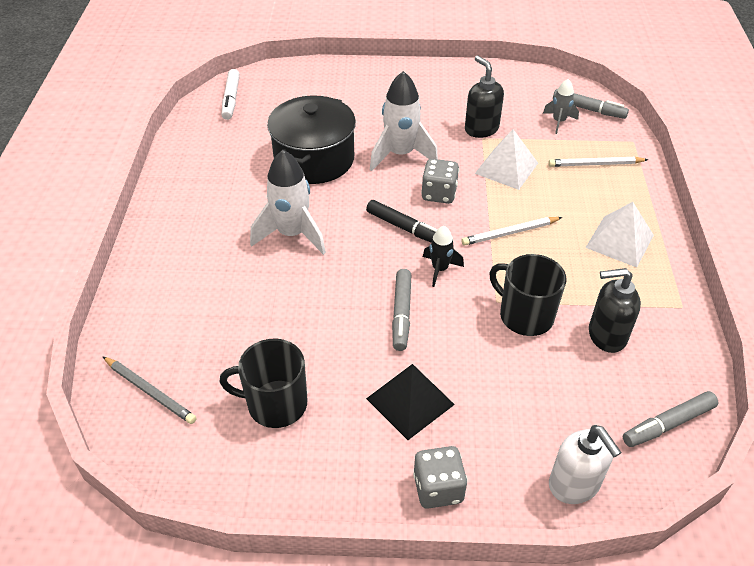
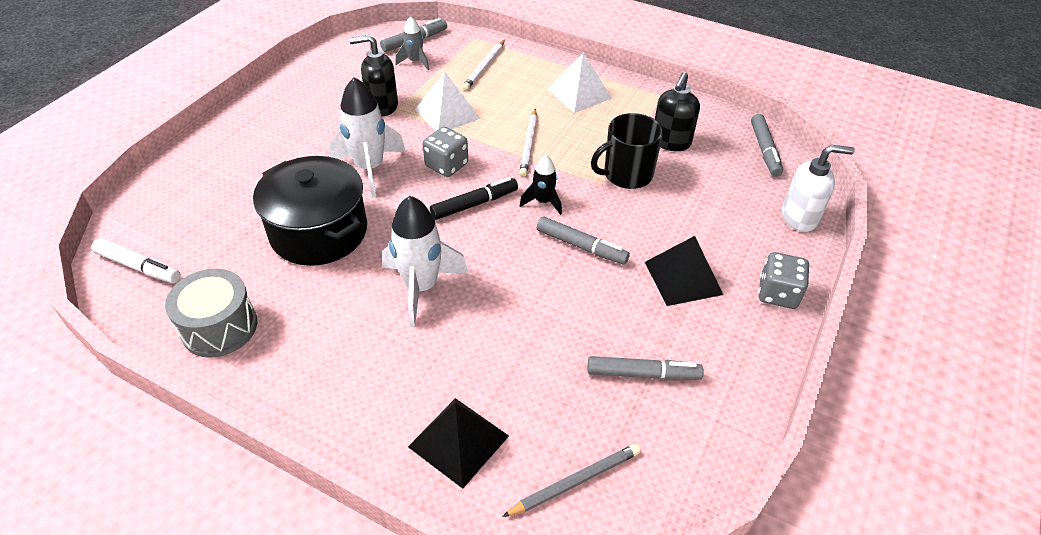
camera: 65 degrees left, 0 degrees up
(159, 311) = (458, 441): none -> black pyramid
(200, 156) = (219, 327): none -> grey drum
(275, 404) = (643, 374): black mug -> grey marker

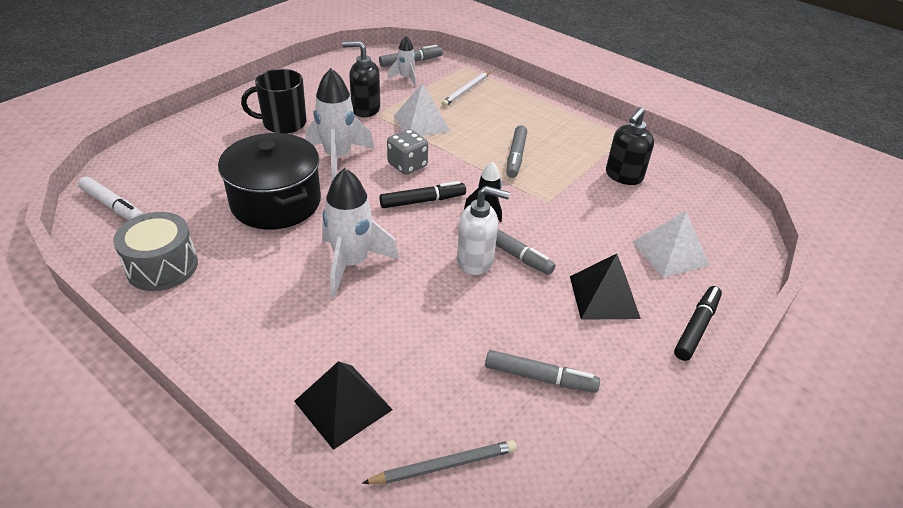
camera: 10 degrees right, 5 degrees down
(415, 62) = (406, 78): grey rocket -> white rocket
(529, 144) = (488, 159): white pencil -> none
(579, 93) = (547, 123): white pyramid -> white pyramid (670, 253)
(626, 174) = (573, 197): black mug -> black mug (283, 123)
(764, 150) = (714, 196): grey marker -> grey marker (515, 156)
(777, 294) = (696, 327): grey dice -> black marker
(799, 217) = (736, 261): white soap dispenser -> white soap dispenser (475, 261)

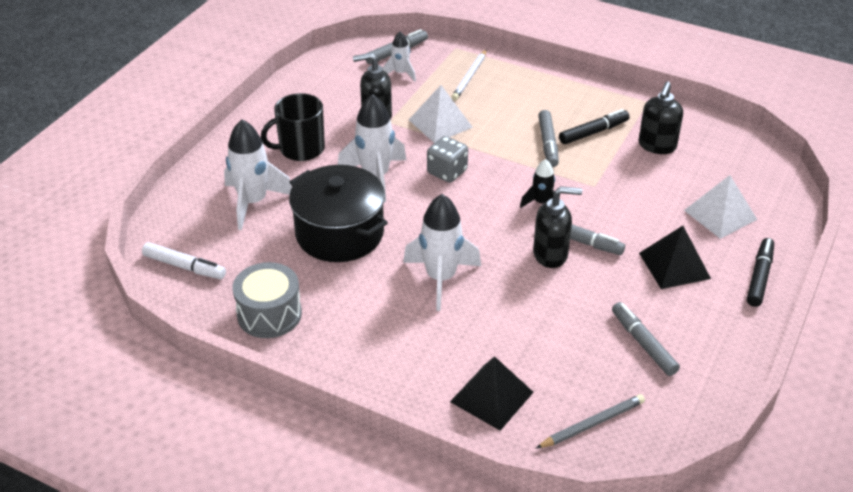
camera: 10 degrees left, 0 degrees up
(213, 160) = (253, 202): none -> white rocket
(423, 201) = (478, 206): black marker -> black marker (593, 132)
(475, 261) = (551, 255): white soap dispenser -> black soap dispenser
(540, 378) = (643, 343): grey marker -> grey marker turned 120 degrees counterclockwise

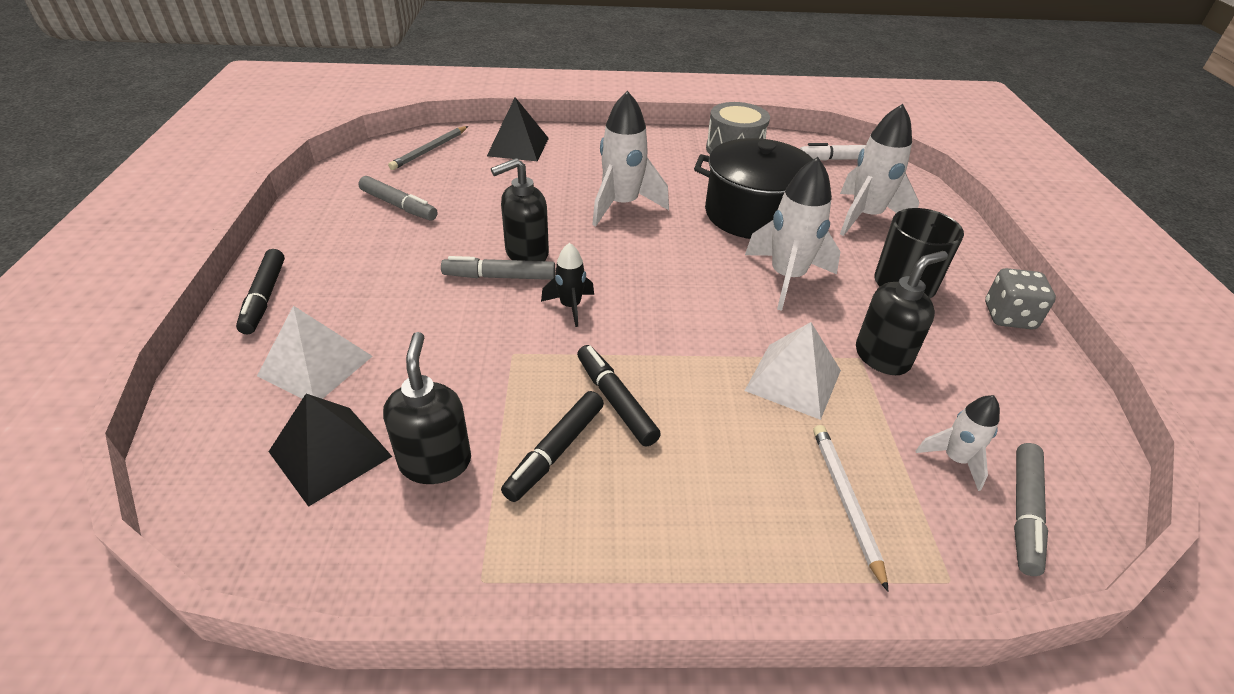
camera: 150 degrees right, 0 degrees up
(447, 172) = (714, 309): grey dice -> grey dice (1009, 316)
(548, 143) = (615, 400): grey marker -> black marker
(674, 265) = (376, 281): black pyramid -> black pyramid (330, 454)

